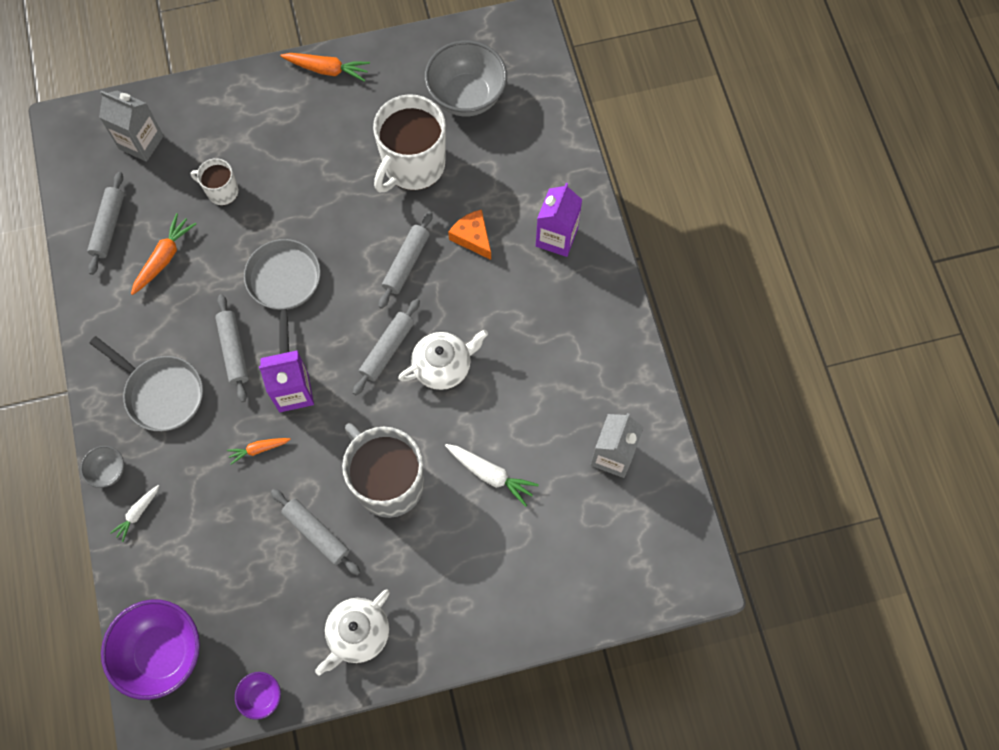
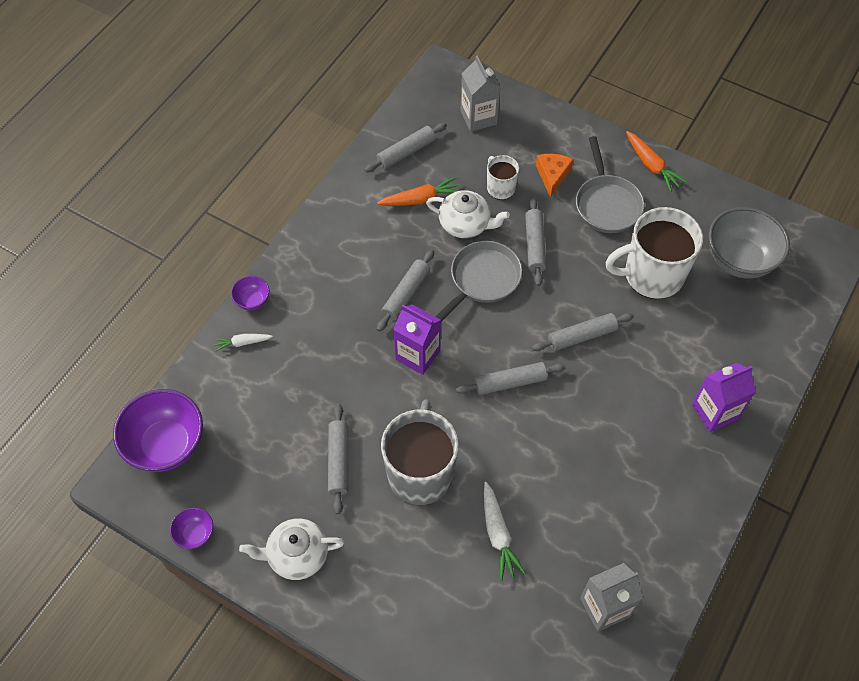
camera: 45 degrees right, 10 degrees down
(108, 471) = (252, 301): grey bowl -> purple bowl
(161, 393) = (333, 281): grey pan -> grey pan (607, 204)
(259, 449) = (358, 371): orange carrot -> none
(298, 218) = (535, 245): none -> grey rolling pin
(443, 366) = (538, 428): white teapot -> white teapot (465, 224)
(472, 237) = (648, 359): orange cheese -> orange cheese (552, 175)

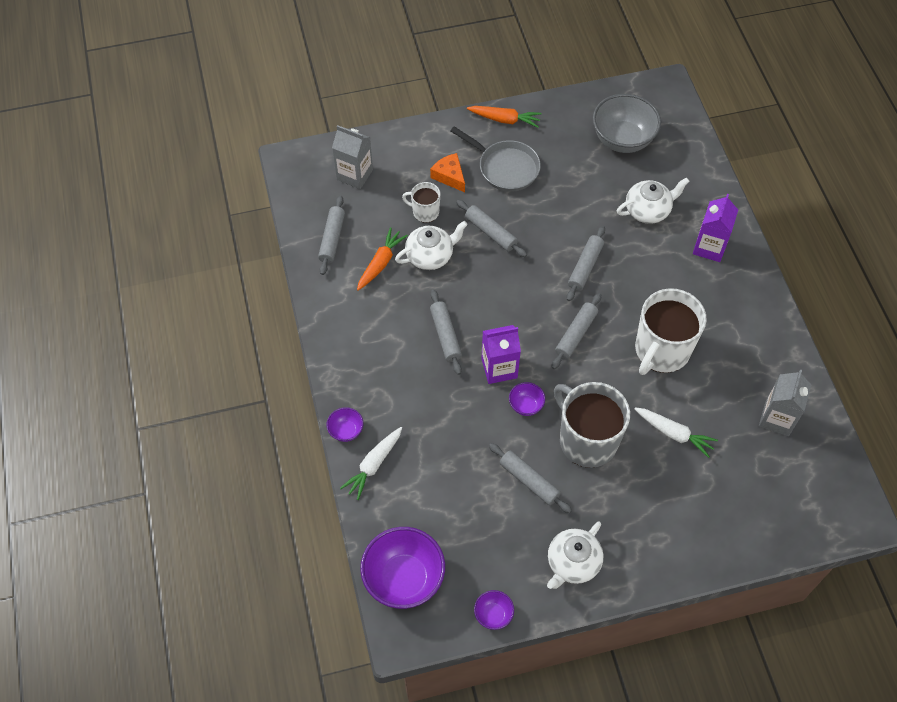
camera: 45 degrees left, 0 degrees up
(243, 343) = (374, 464): white carrot -> white carrot, size x1.58
(404, 402) = (526, 405): none -> purple bowl
(482, 280) = (484, 283): grey pan -> none
(652, 275) = (583, 192): white mug -> white mug (661, 350)
(693, 335) = (648, 210): none -> white teapot

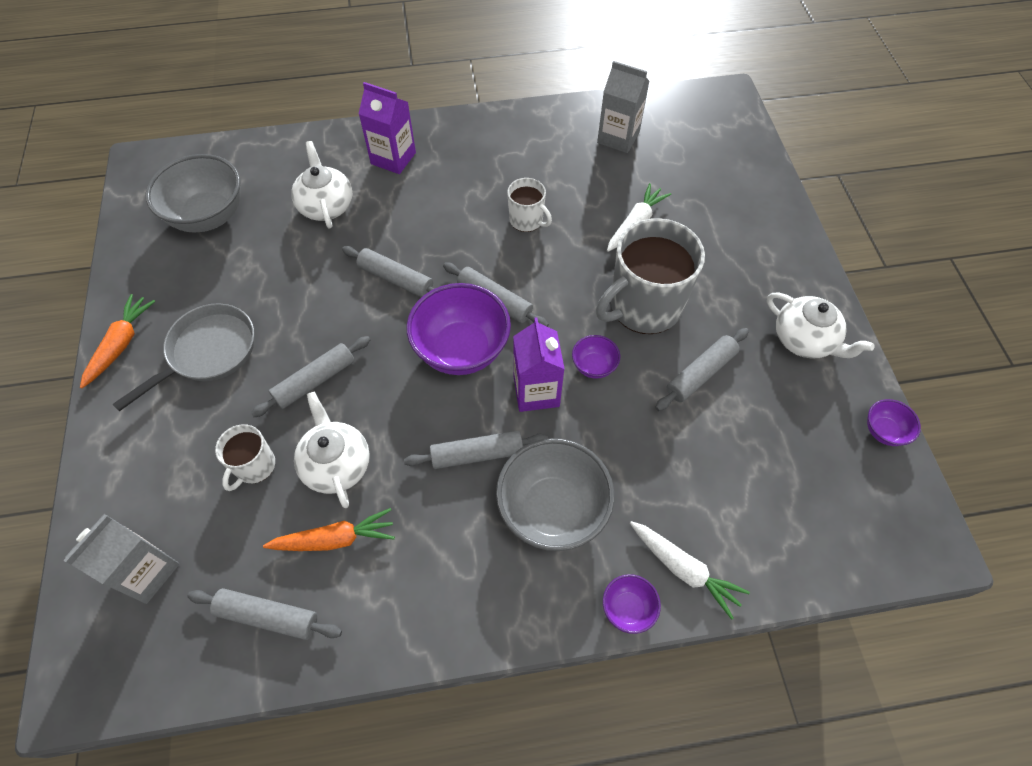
camera: 85 degrees left, 0 degrees up
(380, 263) = (334, 539): orange carrot -> orange carrot turned 135 degrees clockwise
(404, 578) = (852, 537): purple bowl -> purple bowl (461, 350)
(409, 384) = (552, 510): none -> grey bowl
(449, 176) = (198, 426): orange cheese -> none
(661, 350) = (527, 220): white mug -> white mug, size x0.50

